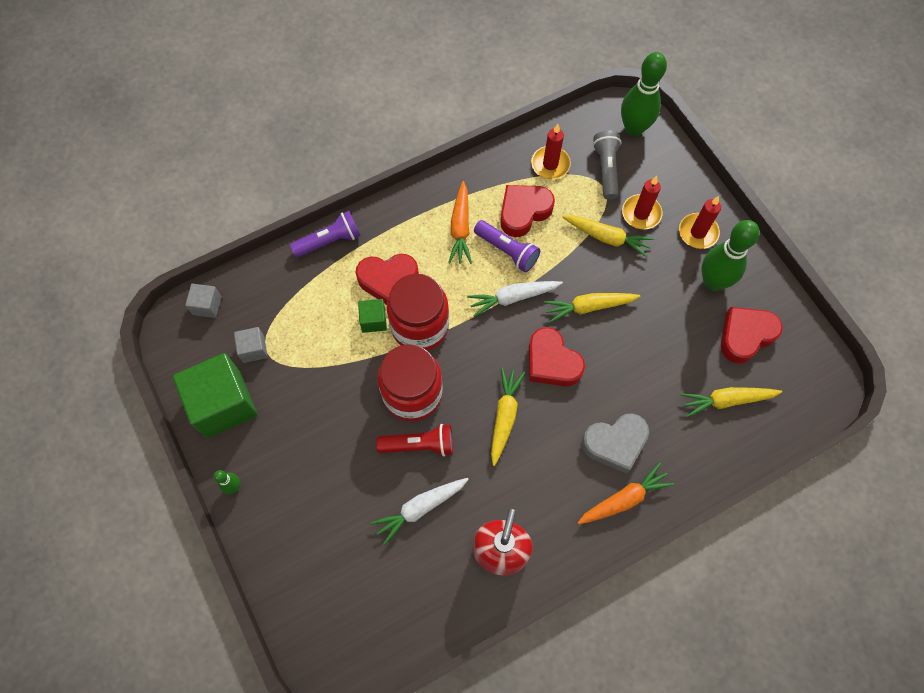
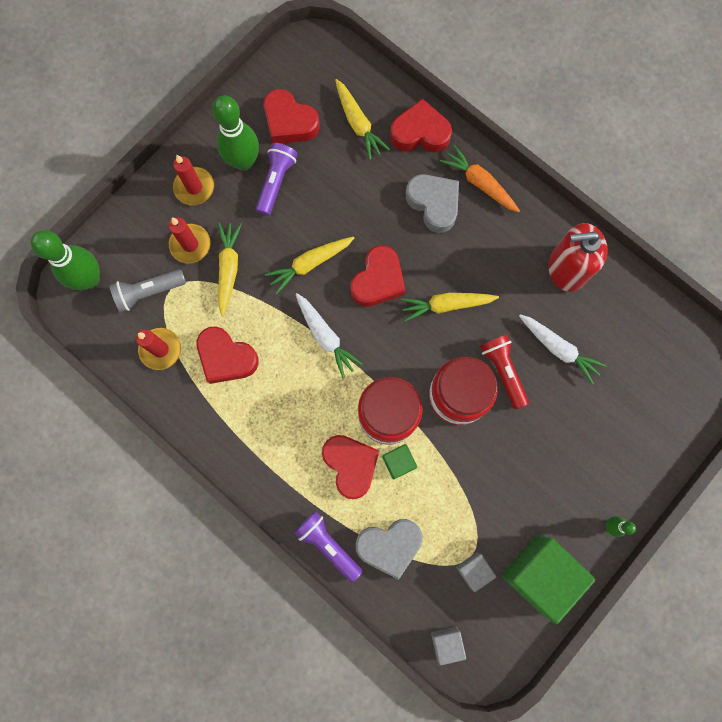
camera: 110 degrees left, 10 degrees up
(306, 288) = (389, 545): none -> grey heart
(460, 228) = (266, 414): orange carrot -> none
(507, 251) = (276, 359): purple flashlight -> purple flashlight (276, 182)
(589, 307) = (310, 264): yellow carrot -> yellow carrot turned 90 degrees clockwise
(699, 459) = (420, 133): none -> red heart

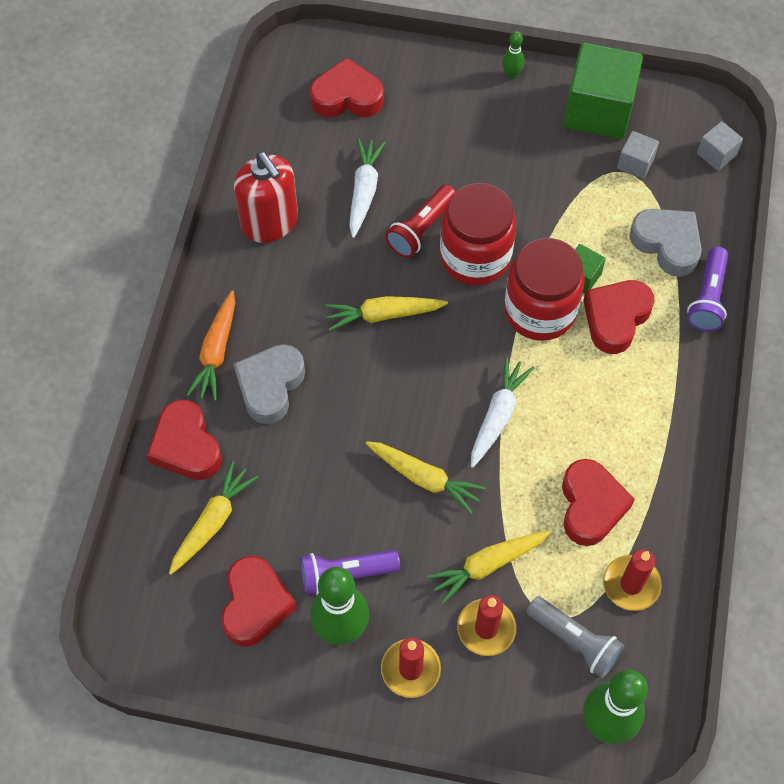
camera: 120 degrees left, 15 degrees down
(378, 280) = (398, 396): red heart -> red heart (347, 97)
(446, 305) = (383, 315): yellow carrot -> yellow carrot turned 120 degrees clockwise

